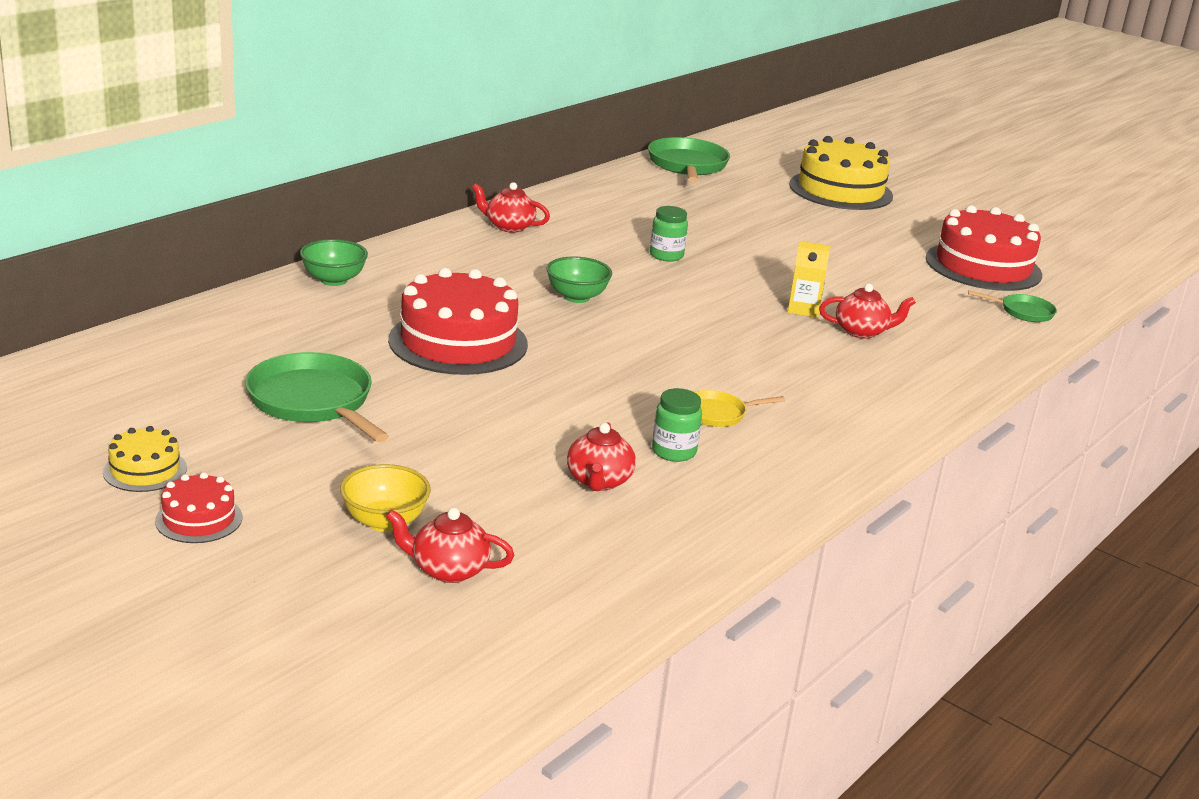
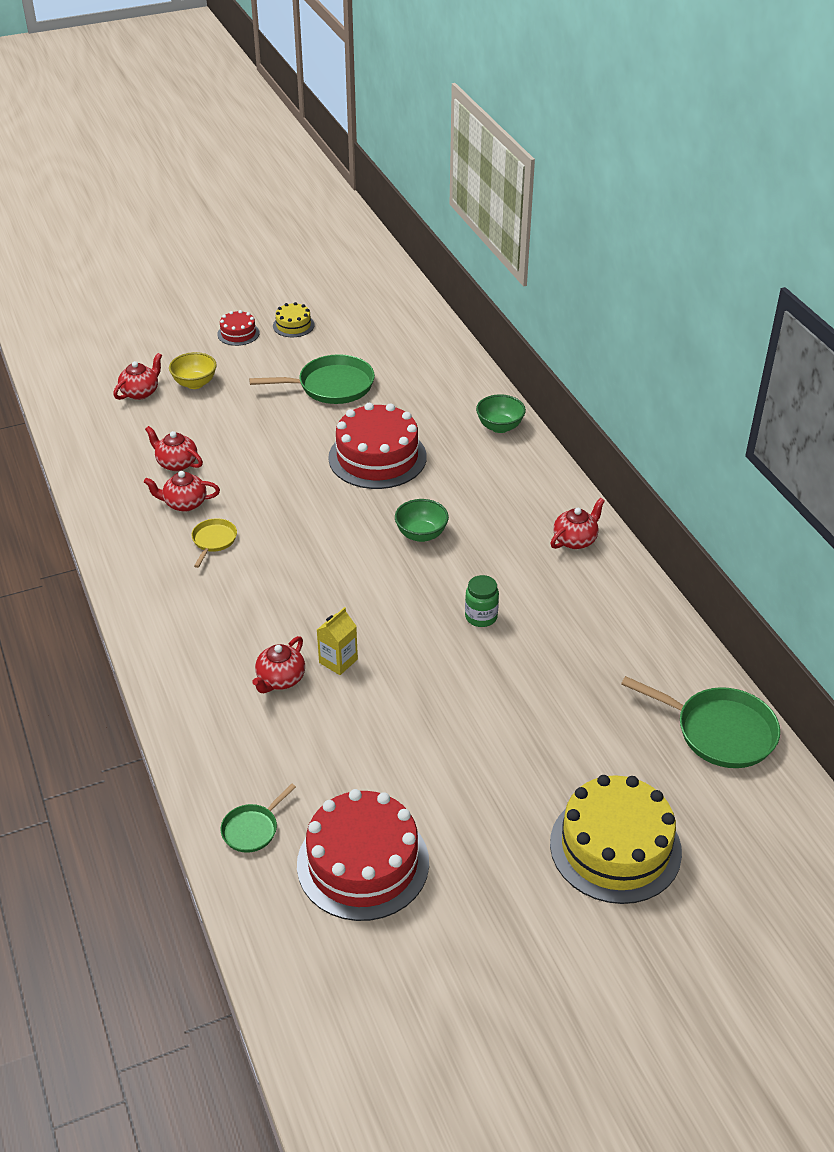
camera: 120 degrees right, 15 degrees up
(674, 451) = (184, 503): green jar -> red teapot

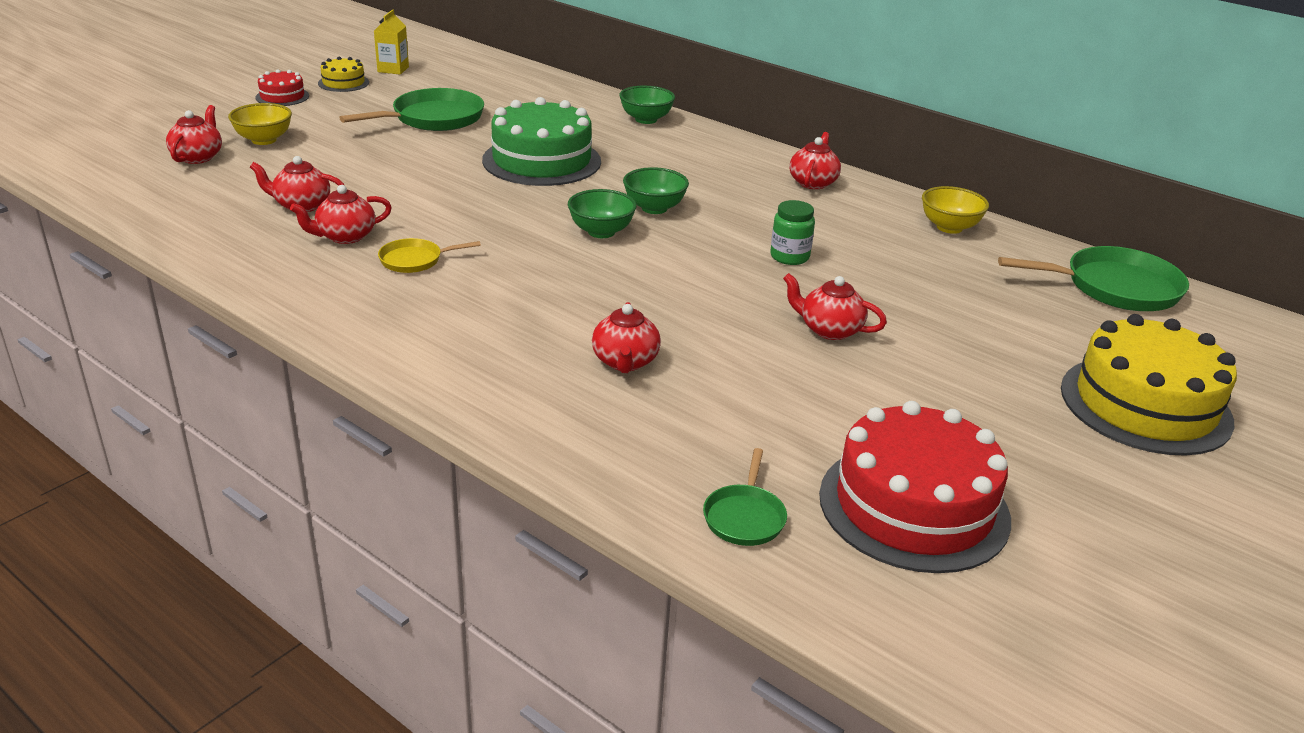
camera: 30 degrees left, 10 degrees down
(213, 541) = (415, 260): yellow pan -> yellow pan turned 90 degrees counterclockwise
(338, 661) = (676, 328): yellow carton -> yellow carton (393, 69)
(361, 549) = (601, 232): none -> green bowl
(377, 457) = (541, 161): red cake -> green cake
(445, 698) = (829, 330): none -> red teapot
(643, 624) = (949, 227): none -> yellow bowl

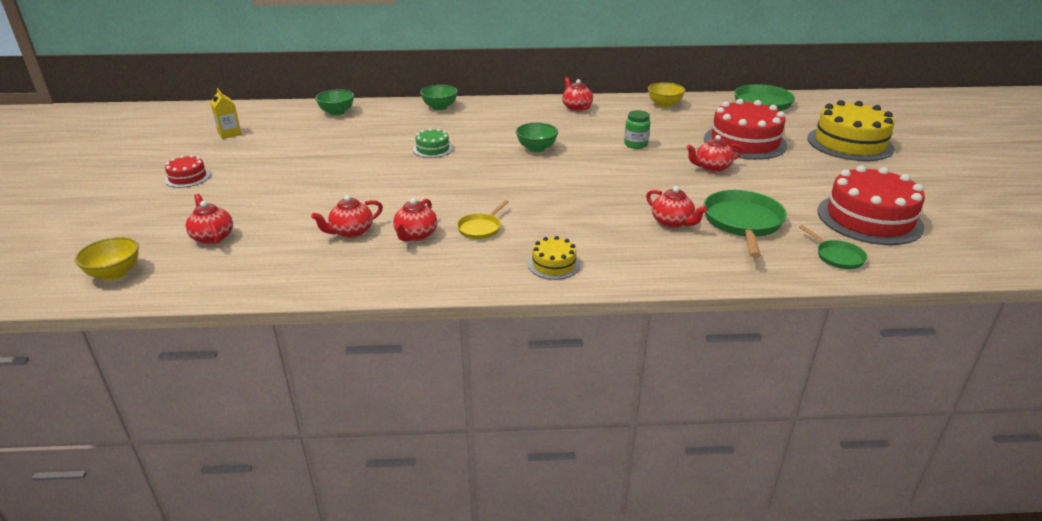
camera: 40 degrees left, 0 degrees up
(264, 140) = (237, 207): yellow bowl -> yellow bowl (115, 273)
(343, 83) = (213, 153): yellow cake -> yellow cake (553, 264)
(433, 118) = (321, 151): green pan -> green pan (743, 223)
(541, 161) = (433, 149): green cake -> green cake, size x0.48
(601, 232) = (537, 170): green bowl -> green bowl (337, 112)
(960, 323) = (744, 142): none -> red cake

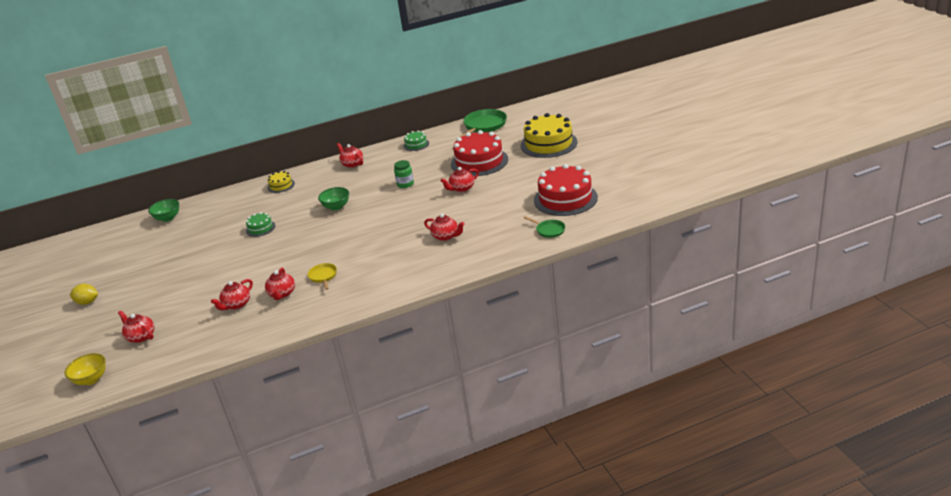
camera: 15 degrees left, 0 degrees up
(187, 177) = (87, 302): red cake -> yellow lemon
(229, 134) = (93, 259): yellow carton -> none
(440, 107) = (247, 192): green bowl -> none
(481, 228) = (323, 276): yellow pan -> yellow pan turned 150 degrees clockwise
(553, 264) = (380, 286): yellow cake -> yellow cake (281, 185)
(664, 105) = (416, 144): yellow bowl -> green cake
(743, 223) = (489, 224): green pan -> none

